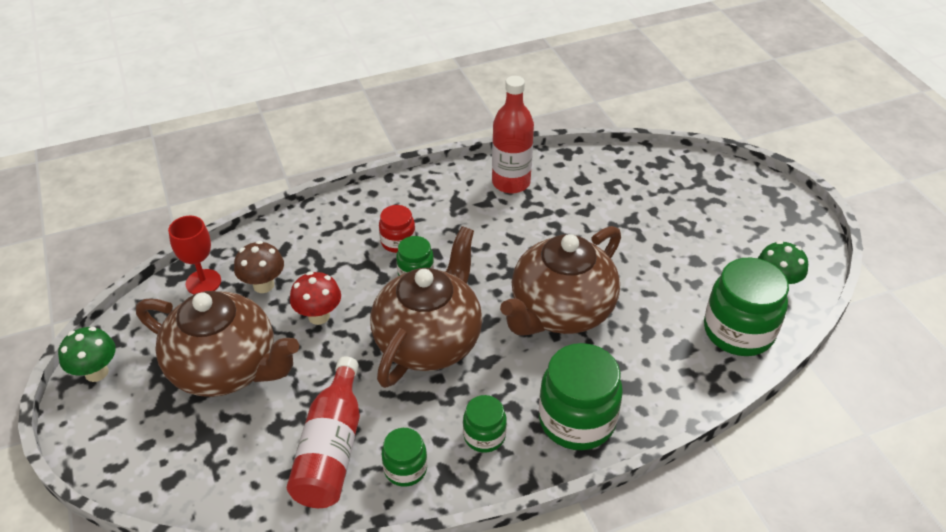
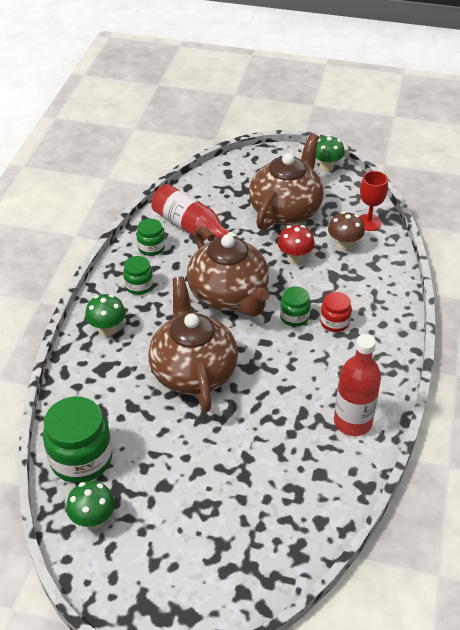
camera: 125 degrees right, 0 degrees up
(226, 368) = (286, 210): brown teapot -> brown teapot turned 150 degrees clockwise
(577, 420) = (107, 329): green jar -> green mushroom

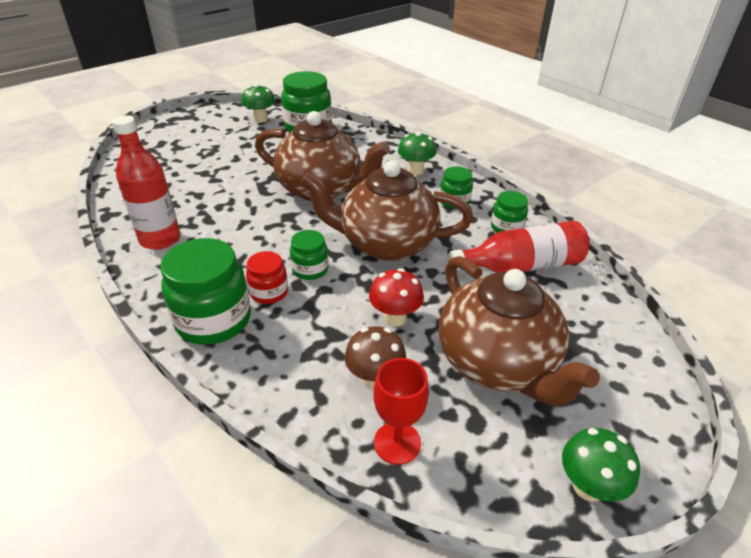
camera: 125 degrees right, 5 degrees down
(381, 331) = (213, 320): none -> green jar

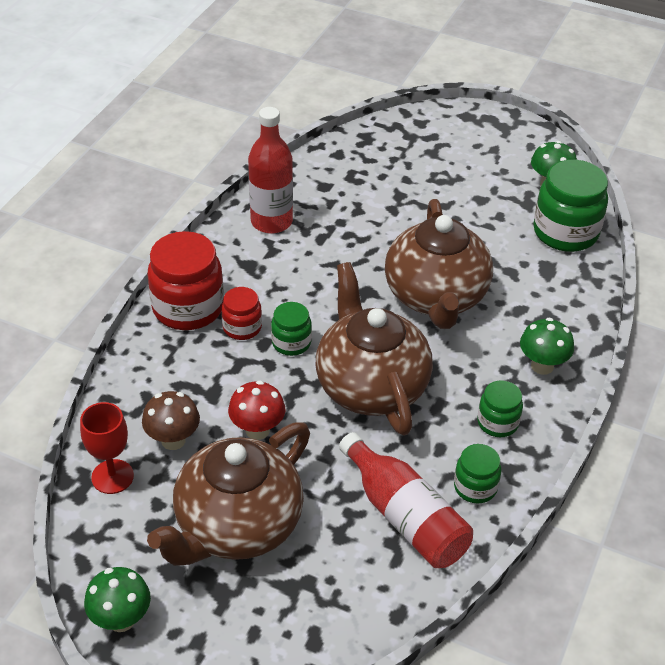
camera: 65 degrees right, 5 degrees up
(213, 320) = (188, 308): green jar -> red jar

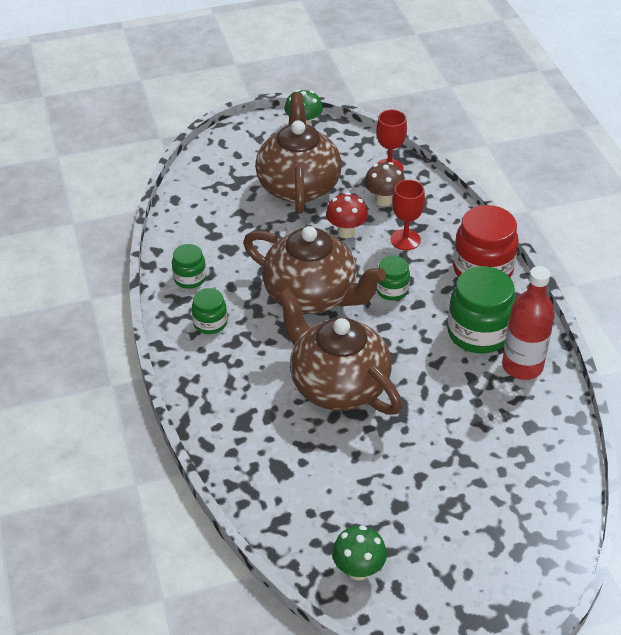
camera: 140 degrees right, 0 degrees up
(213, 382) = (405, 240): none -> red goblet
(242, 327) = (433, 280): red jar -> none
(405, 516) = (215, 241): red bottle -> none
(542, 366) = (214, 381): green mushroom -> none
(565, 232) = (297, 520): green jar -> green jar (478, 333)

